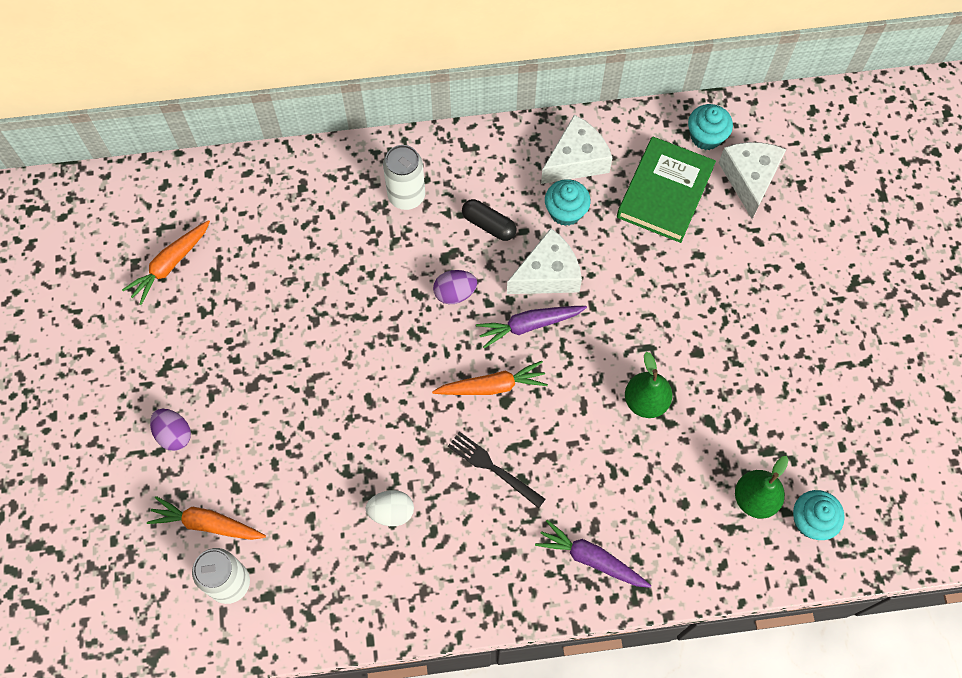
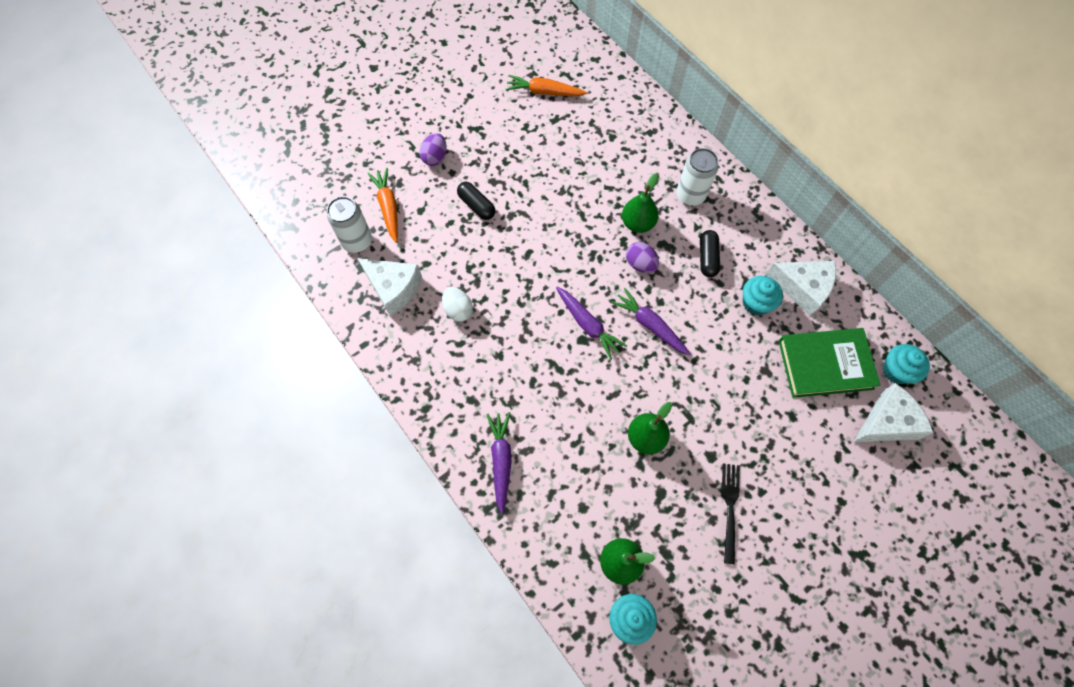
camera: 60 degrees right, 0 degrees up
(271, 422) = (476, 205): none -> black capsule
(405, 267) = (637, 223): none -> green pear
(492, 386) = (588, 325): orange carrot -> purple carrot
(492, 467) = (528, 357): black fork -> black fork (729, 507)
(547, 274) = (698, 316): white cheese -> white cheese (394, 288)

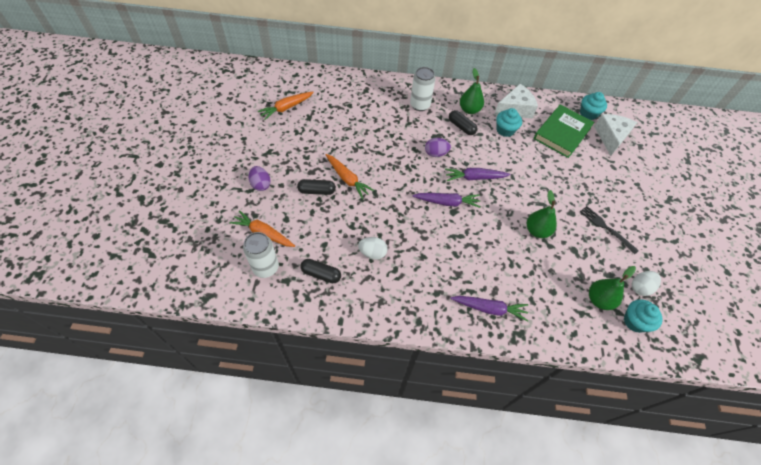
camera: 50 degrees left, 10 degrees down
(394, 288) = (321, 274): white cheese -> black capsule
(501, 461) = (489, 308): purple carrot -> purple carrot turned 150 degrees clockwise
(518, 217) = (347, 179): none -> orange carrot
(637, 223) = (411, 136): green pear -> green pear (469, 110)
(682, 597) = (640, 287): none -> white egg

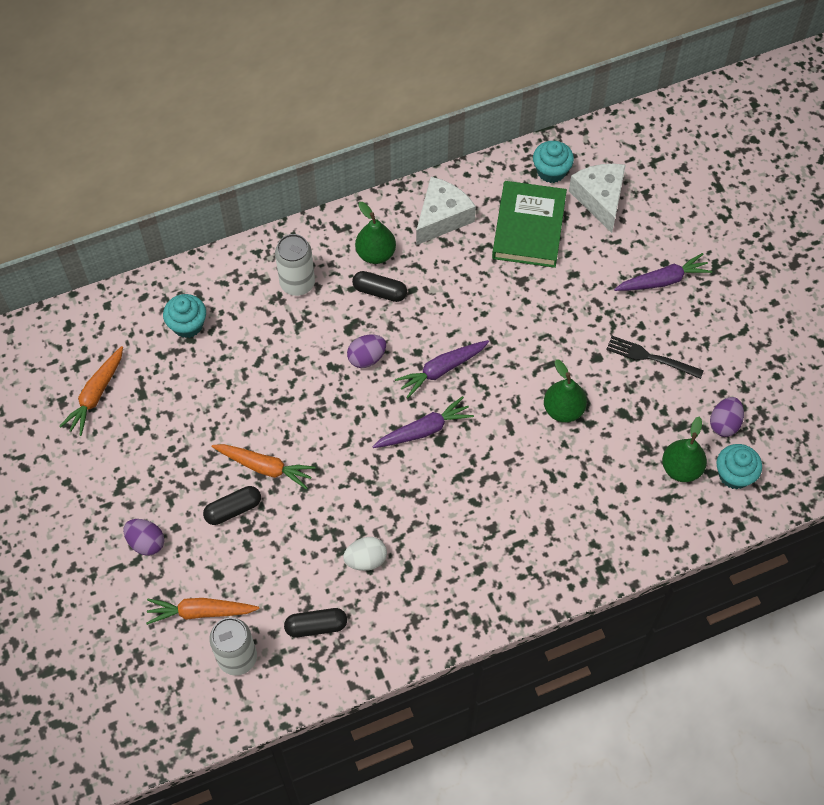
camera: 25 degrees left, 5 degrees up
(489, 308) = (554, 554): purple carrot -> purple carrot (663, 280)
(505, 130) = (445, 264): turquoise cupcake -> turquoise cupcake (187, 325)
(640, 287) = (724, 423): white egg -> purple egg

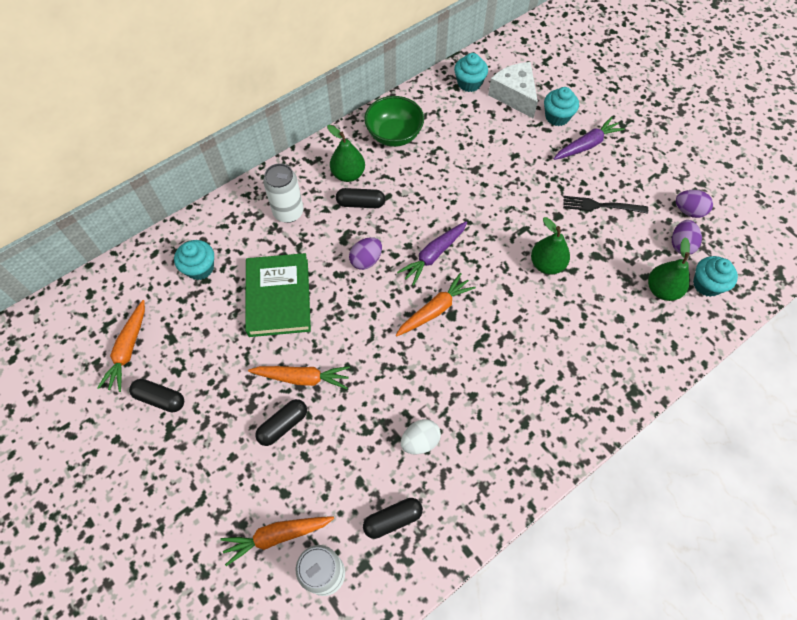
camera: 15 degrees left, 0 degrees up
(118, 452) = (160, 398): none -> black capsule
(146, 542) = (207, 479): purple egg -> purple egg (688, 211)
(424, 430) = (435, 310): purple carrot -> orange carrot
(442, 217) = (394, 135): white cheese -> green bowl
(529, 227) = (466, 128): green book -> green book (278, 297)
(641, 237) = (557, 117): none -> turquoise cupcake

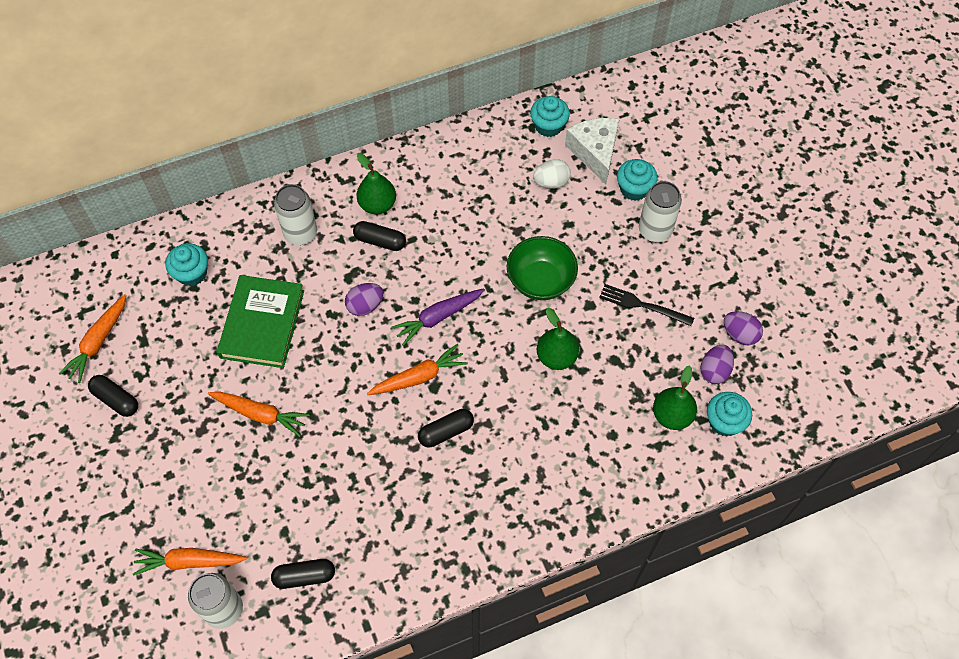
camera: 15 degrees right, 0 degrees up
(283, 425) = (227, 457): black capsule -> black capsule (446, 432)
(394, 135) = (442, 170): green bowl -> green bowl (540, 281)
(420, 441) = (357, 508): white egg -> white egg (551, 182)
(586, 145) = (655, 230): purple carrot -> white can

